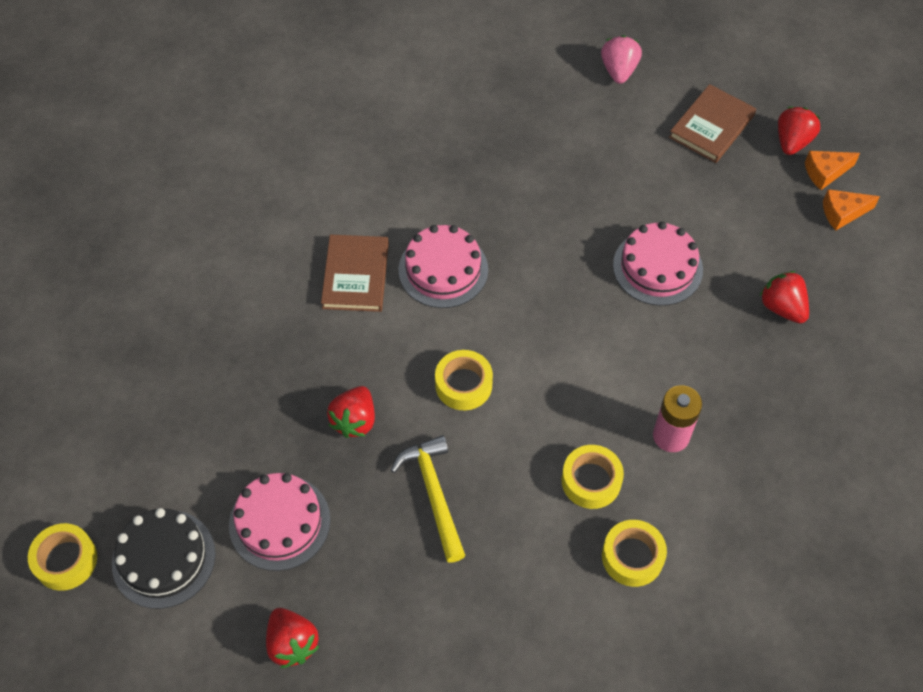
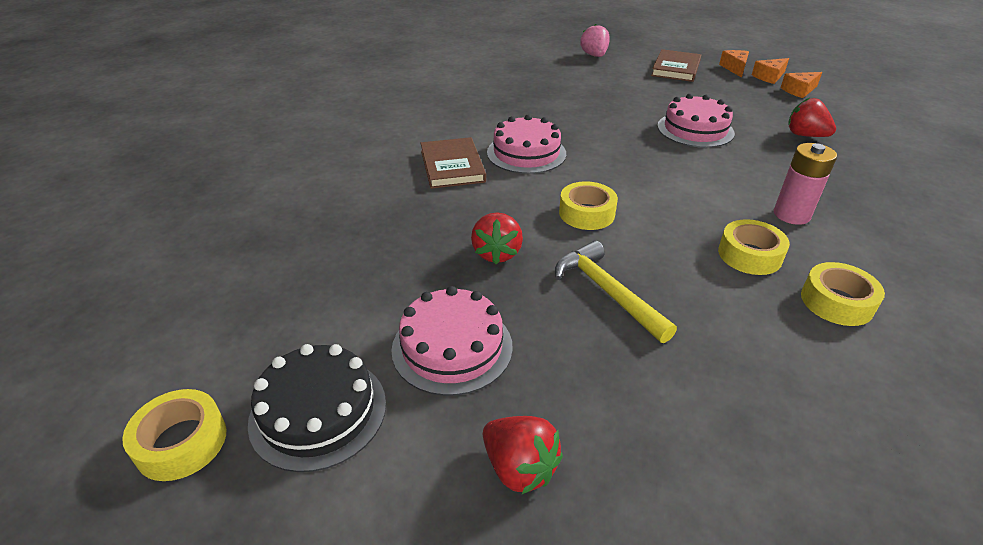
camera: 15 degrees left, 20 degrees down
(792, 142) = (735, 68): red strawberry -> orange cheese

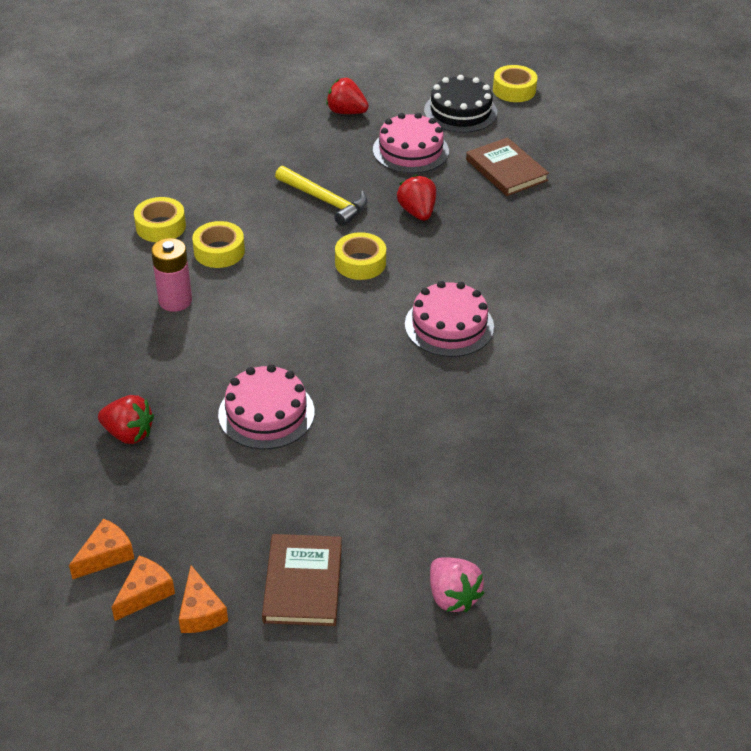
camera: 160 degrees right, 5 degrees up
(452, 166) = (512, 290): brown book -> brown book (506, 170)

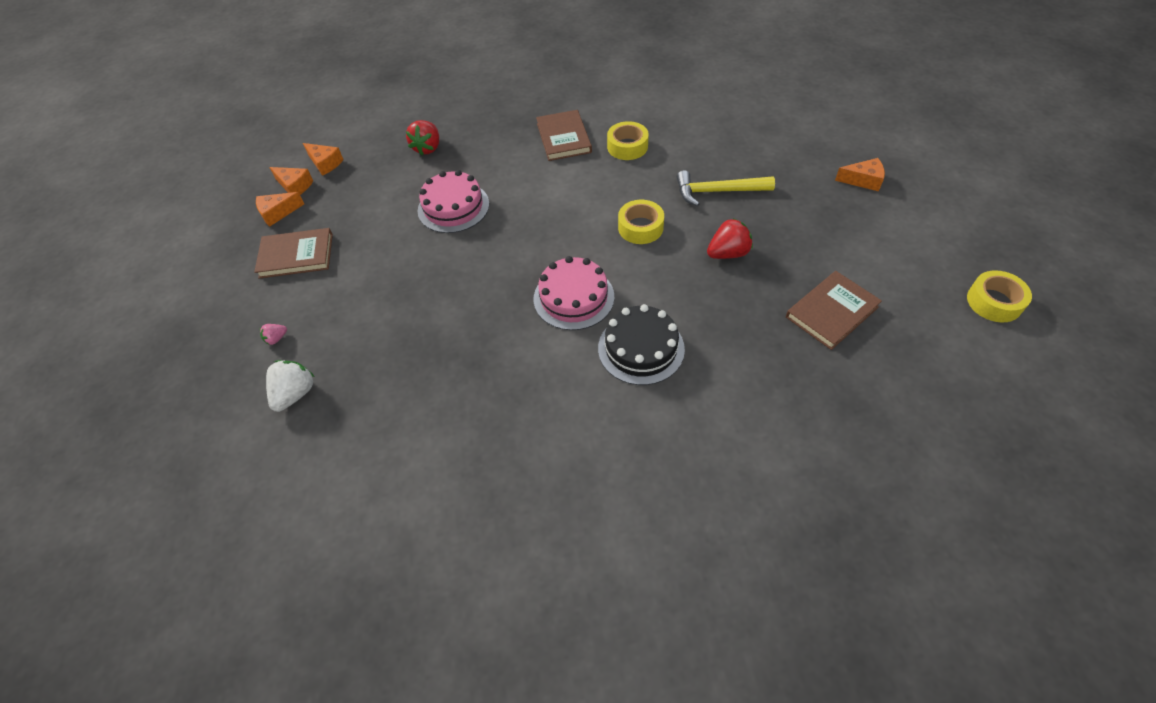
camera: 85 degrees right, 10 degrees up
(161, 226) = (646, 112): yellow tape -> none
(175, 301) = (563, 138): pink battery -> brown book
(325, 201) = (717, 191): yellow hammer -> yellow hammer turned 60 degrees clockwise
(346, 112) = (863, 180): red strawberry -> orange cheese
(410, 150) = (825, 234): pink cake -> none
(452, 596) = (276, 339): pink strawberry -> pink strawberry, size x0.52
(460, 111) = (919, 262): black cake -> black cake (641, 348)
(543, 571) = (295, 394): none -> white strawberry

